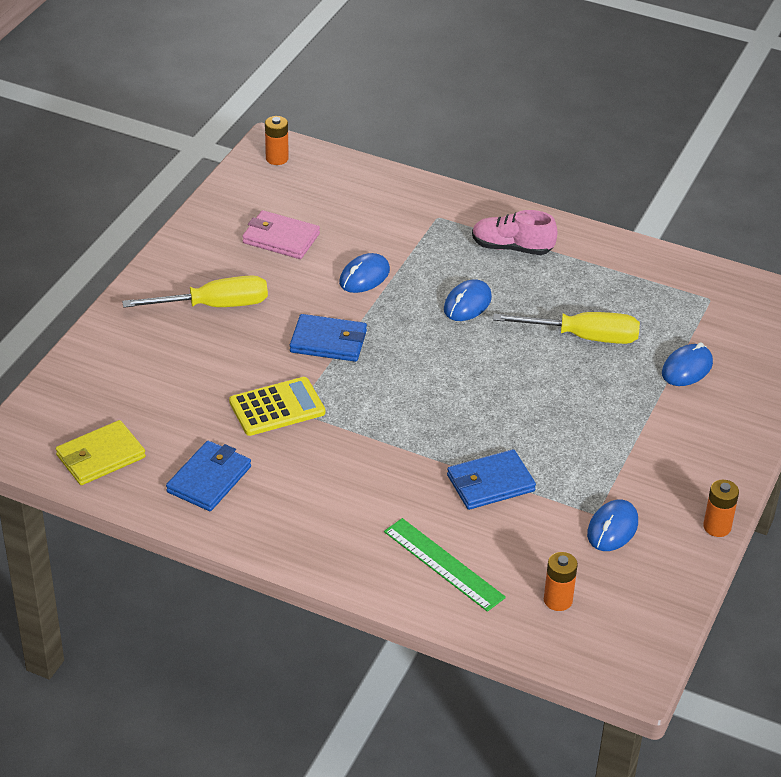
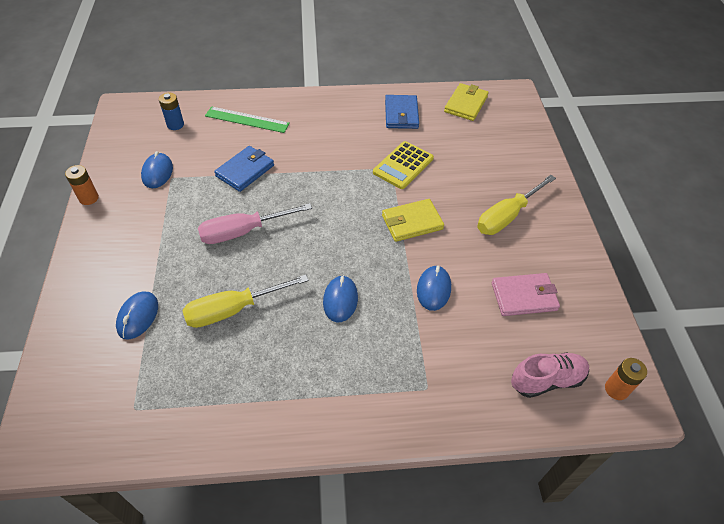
camera: 150 degrees right, 10 degrees up
(328, 341) = (412, 222): blue wallet -> yellow wallet
(512, 248) = (340, 382): pink shoe -> pink shoe (547, 380)
(534, 408) = (243, 232): none -> pink screwdriver
(558, 600) = (175, 125): orange battery -> blue battery

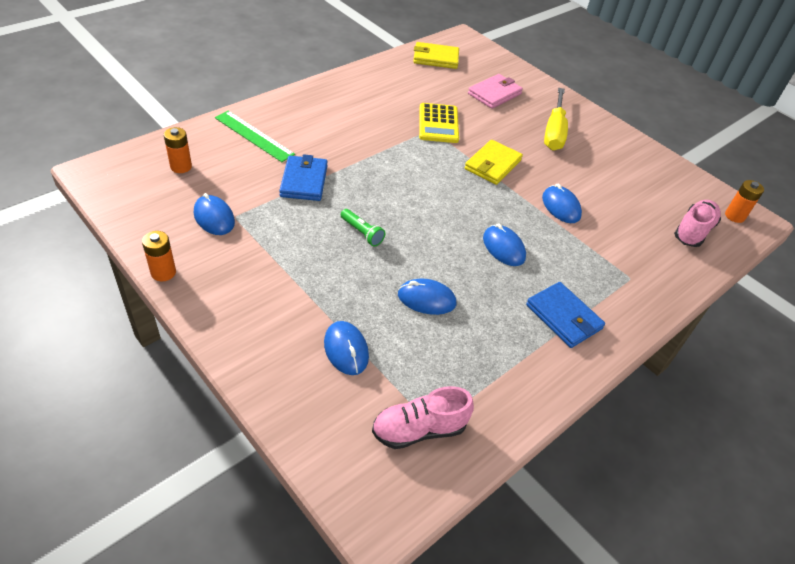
camera: 40 degrees left, 5 degrees down
(121, 406) = (419, 429): none -> pink shoe
(175, 125) = (181, 167): blue battery -> orange battery
(233, 310) = (426, 299): yellow screwdriver -> blue mouse
(243, 232) = (362, 233): pink screwdriver -> green flashlight
(247, 120) = (254, 136): green ruler -> green ruler turned 60 degrees clockwise
(401, 114) = (392, 83): blue wallet -> blue wallet (564, 317)
(465, 104) = (435, 58): yellow wallet -> yellow wallet turned 75 degrees counterclockwise
(524, 296) = (623, 183): pink wallet -> pink wallet (494, 94)

